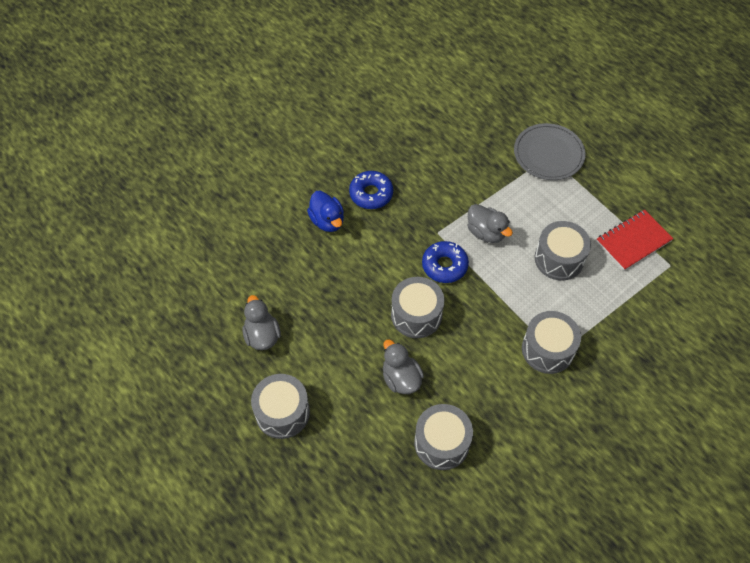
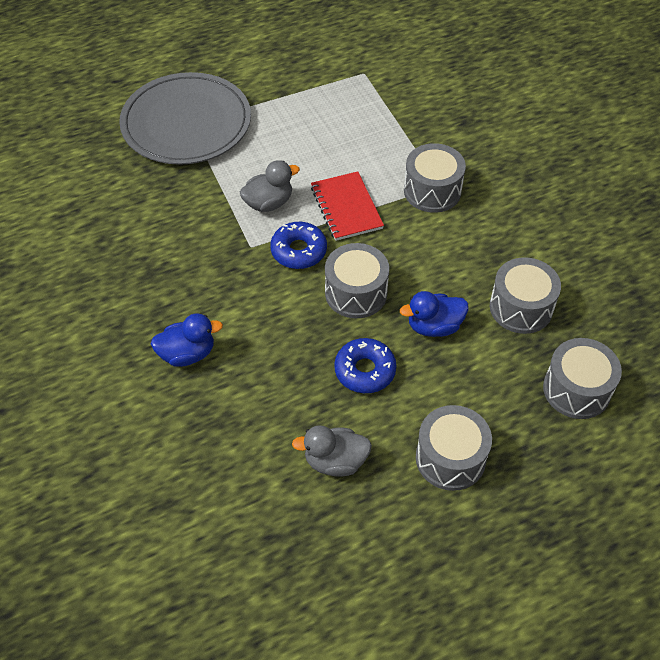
camera: 75 degrees left, 5 degrees down
(371, 194) = (166, 298): blue donut -> blue donut (365, 370)
(401, 378) = (434, 326): grey duck -> blue duck
(548, 154) = (186, 123): grey plate -> grey plate, size x1.55
(559, 259) = (326, 152): grey drum -> grey drum (576, 389)
(633, 241) = (326, 90): red notebook -> red notebook (346, 208)

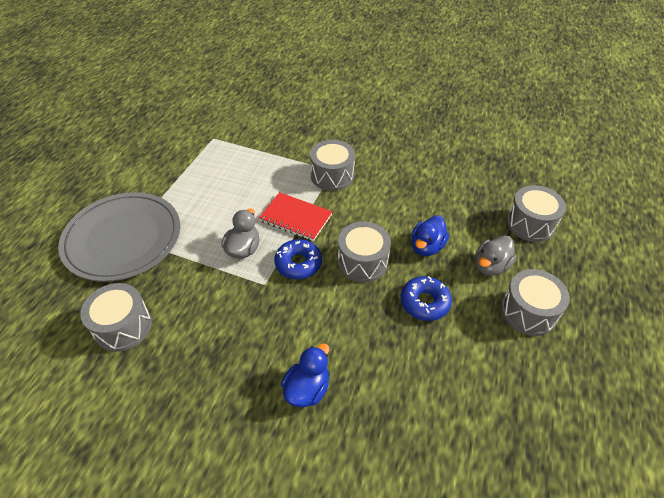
camera: 45 degrees left, 5 degrees down
(335, 461) = (479, 372): grey duck -> grey duck (490, 266)
(521, 307) = (453, 203): grey drum -> grey drum (123, 326)

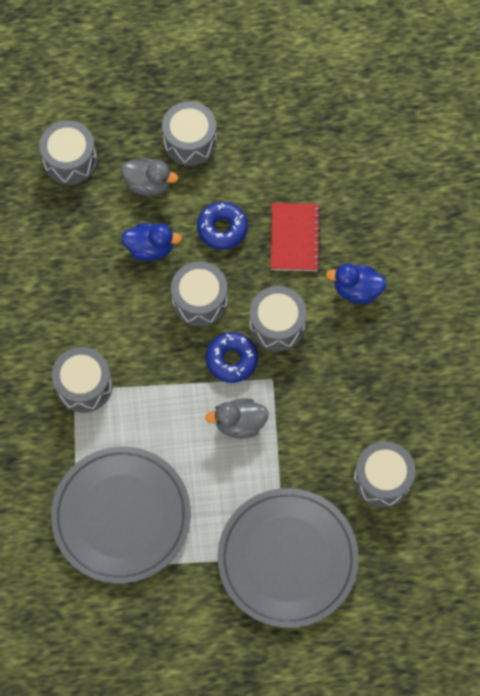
camera: 115 degrees left, 20 degrees up
(228, 166) = (121, 516): none -> grey plate
(296, 218) = (171, 393): red notebook -> red notebook (295, 238)
(310, 307) = (277, 325): none -> grey drum

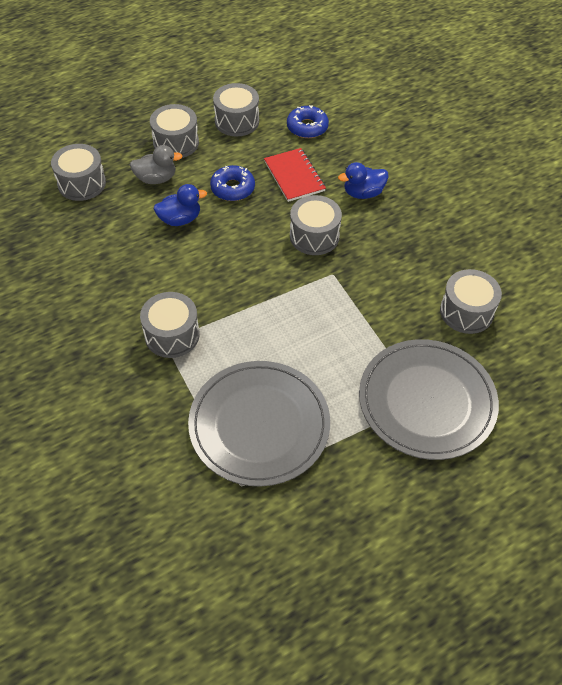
camera: 25 degrees left, 15 degrees down
(200, 300) = (241, 241): grey drum -> grey drum (237, 121)
(232, 360) = (291, 272): blue donut -> blue donut (307, 127)
(239, 423) = (324, 314): grey duck -> none

